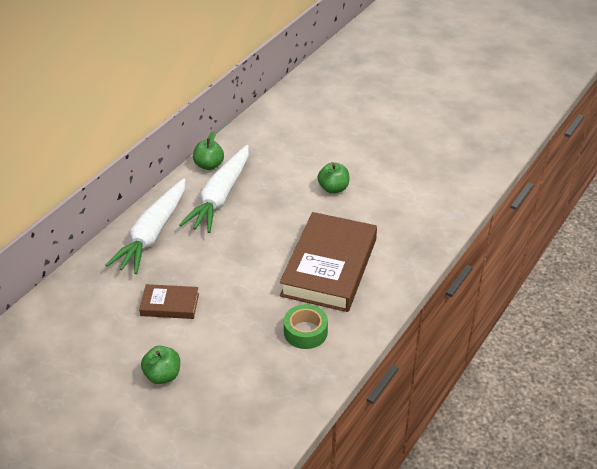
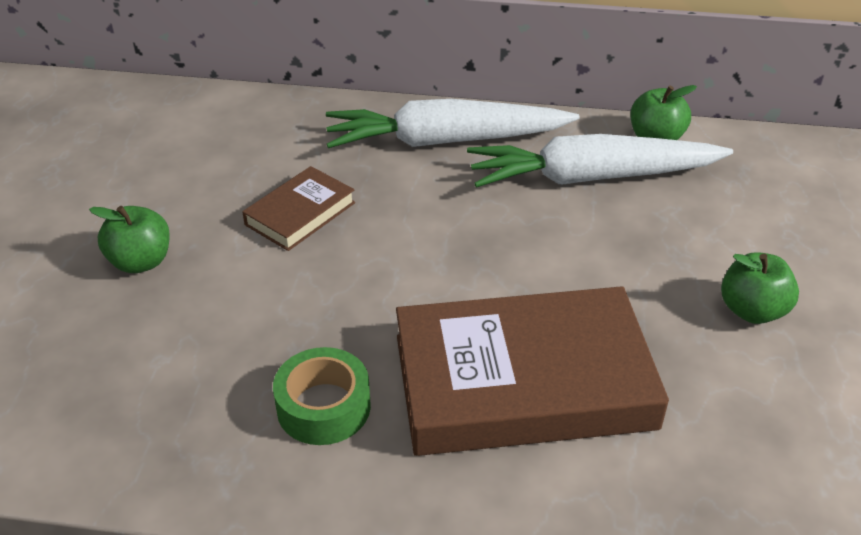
camera: 65 degrees right, 0 degrees up
(169, 305) = (300, 214): brown book -> brown book turned 60 degrees clockwise

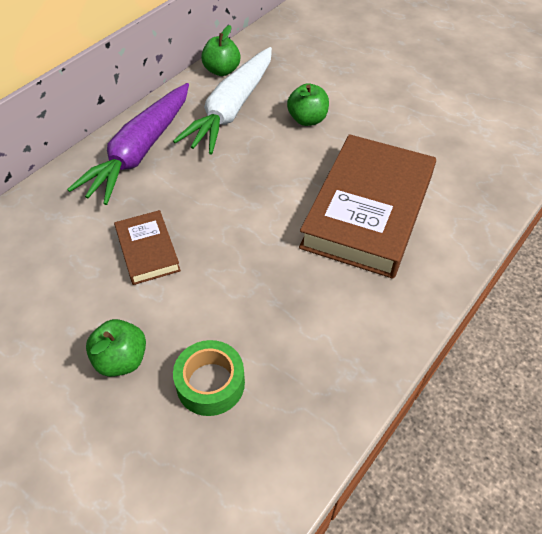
camera: 60 degrees left, 10 degrees up
(323, 407) = (332, 305): green tape -> green tape (210, 383)
(445, 141) = (140, 152): white carrot -> purple carrot
(752, 310) = (375, 107): green apple -> green apple (307, 119)

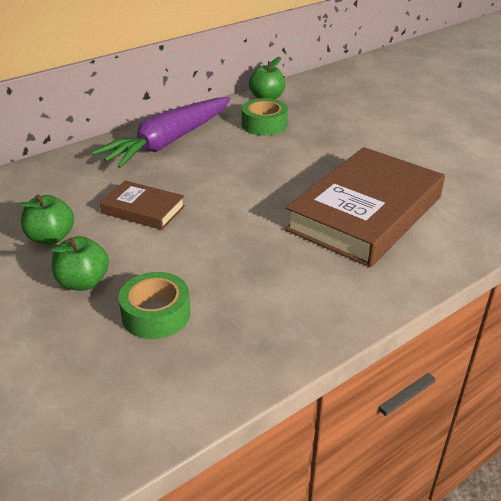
camera: 15 degrees right, 15 degrees down
(147, 250) = (143, 209): brown book -> brown book turned 60 degrees counterclockwise
(231, 109) = (264, 124): white carrot -> green tape
(307, 119) = (333, 140): green apple -> green apple (51, 238)

